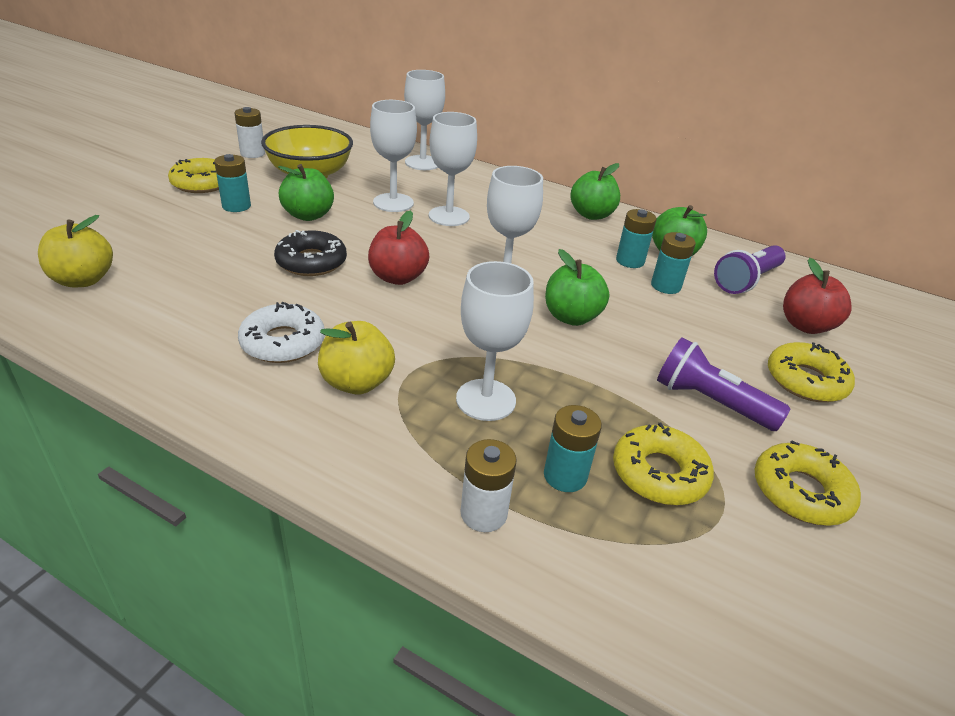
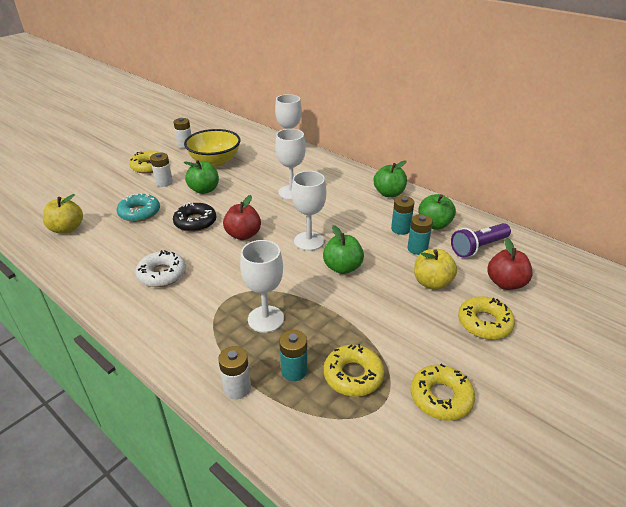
camera: 15 degrees right, 0 degrees up
(209, 251) = (139, 212): none -> turquoise donut
(236, 206) = (164, 182): turquoise battery -> white battery
(357, 382) = (195, 302): yellow apple -> yellow apple (432, 282)
(393, 203) = (259, 182): white goblet -> none
(710, 402) = (409, 332): purple flashlight -> none

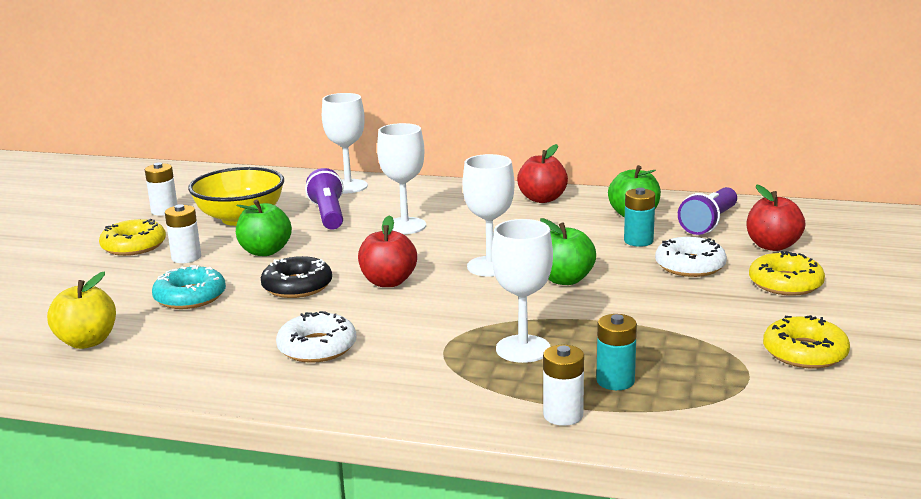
camera: 25 degrees left, 15 degrees down
(260, 171) = (328, 215): none -> purple flashlight
(353, 375) = (689, 364): yellow donut -> none
(389, 193) = (542, 199): green apple -> red apple
(400, 229) = (597, 228): turquoise battery -> none
(432, 282) = (690, 266): yellow apple -> white donut

